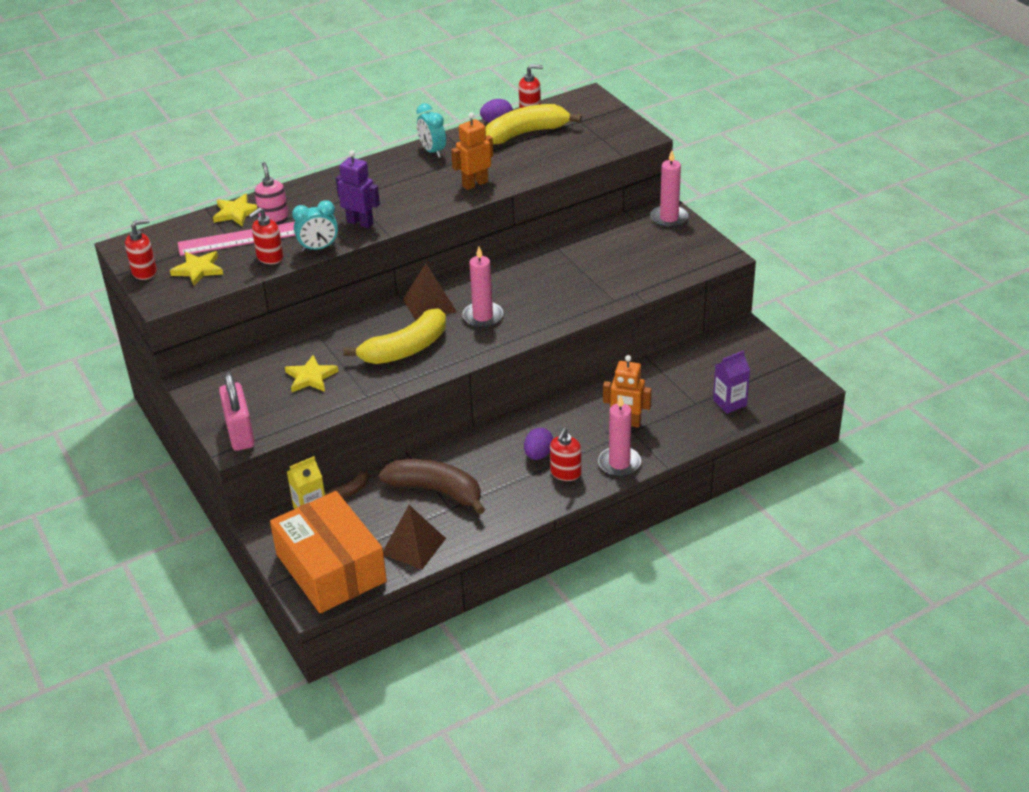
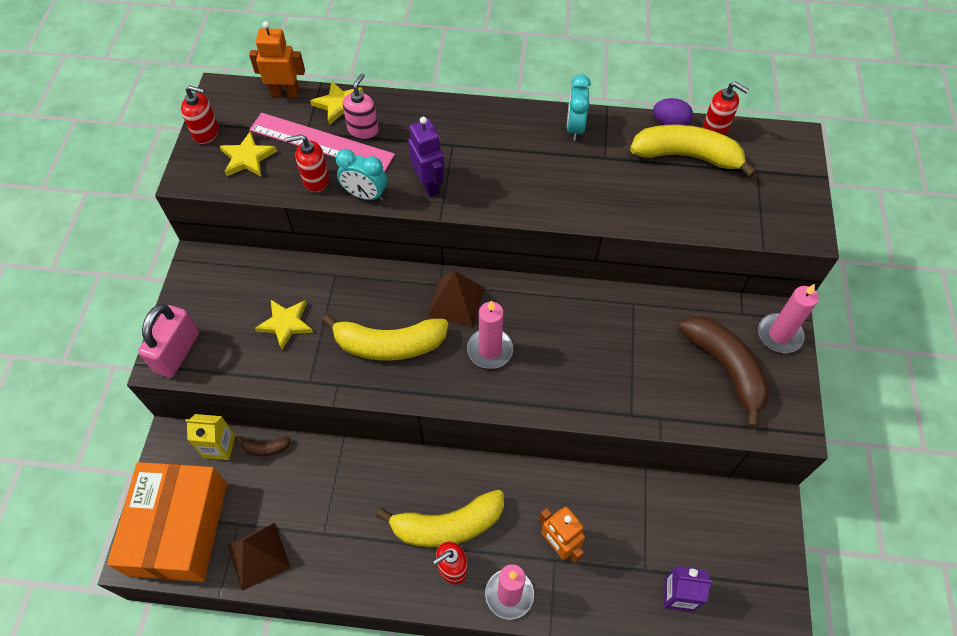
camera: 35 degrees right, 20 degrees up
(436, 491) = (329, 502): brown banana -> brown banana (725, 368)
(475, 184) = (577, 198): orange robot -> orange robot (285, 93)
(538, 455) = (448, 525): purple egg -> yellow banana

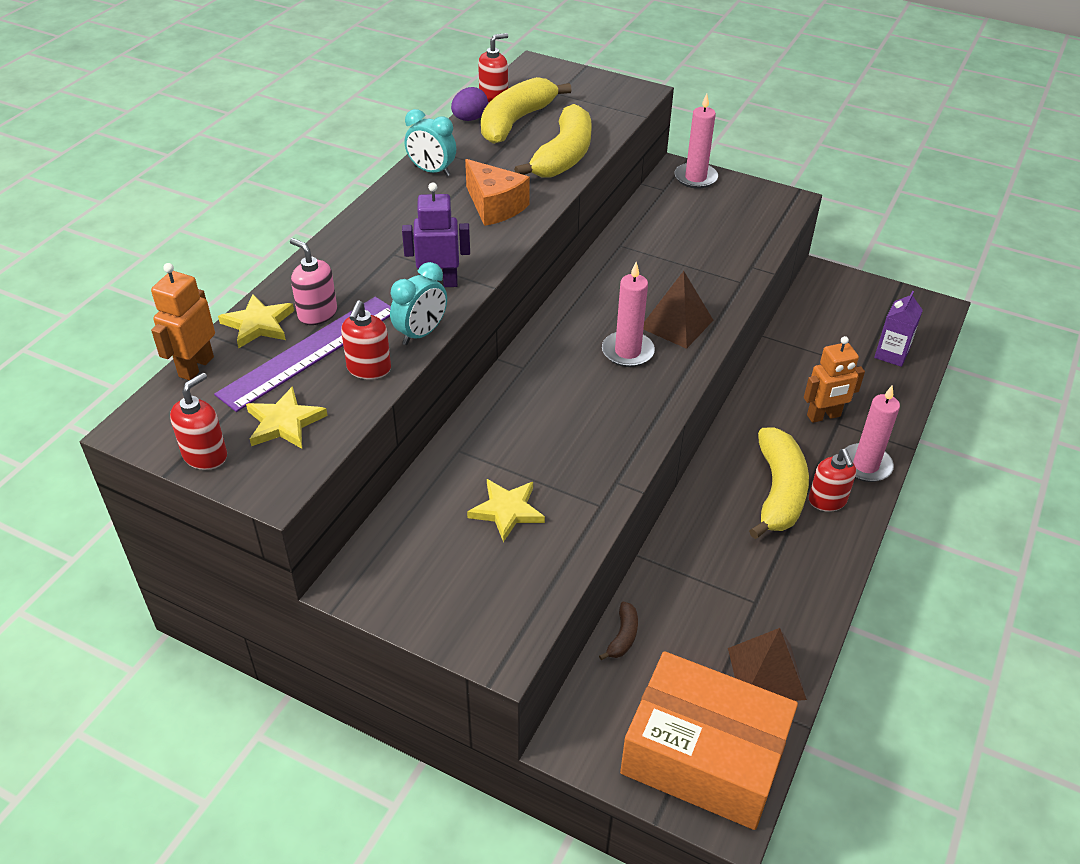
camera: 70 degrees left, 15 degrees down
(177, 352) = (494, 632): pink padlock -> none
(219, 446) = (600, 687): yellow carton -> none
(321, 142) = (309, 352): pink ruler -> purple ruler
(389, 345) = (583, 426): yellow banana -> yellow banana (563, 156)
(456, 302) = (553, 360): brown pyramid -> brown pyramid (676, 323)
(548, 184) = (494, 206): none -> orange cheese
(725, 368) = (716, 216): brown banana -> none

